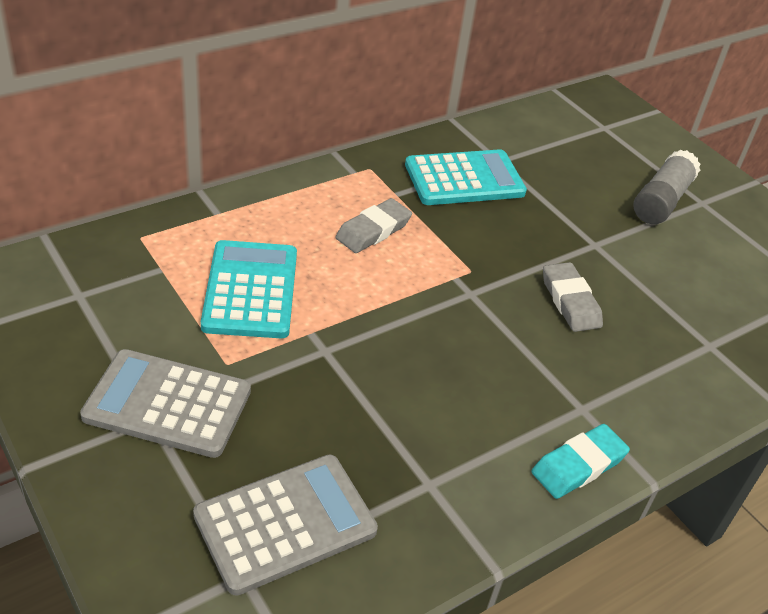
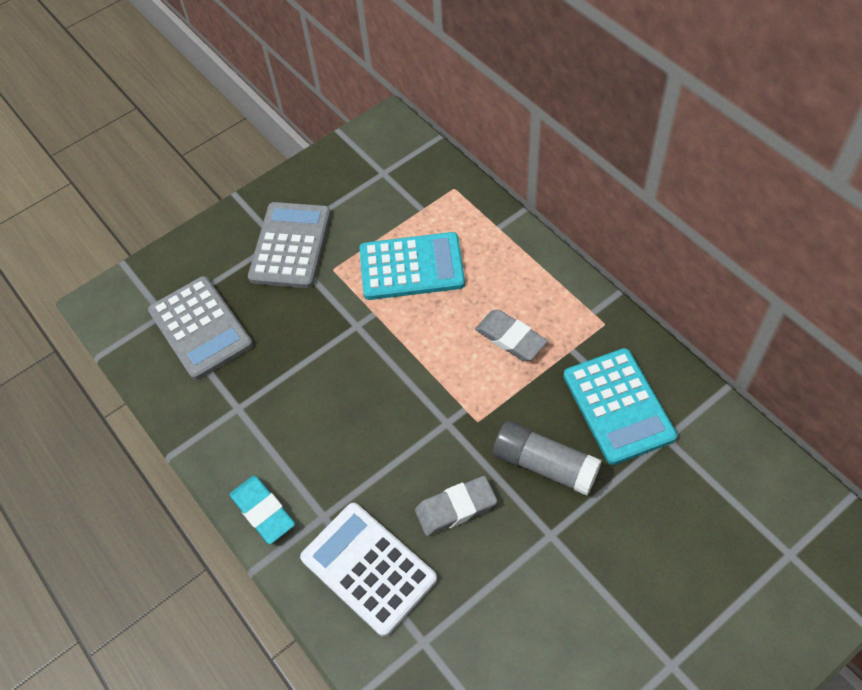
camera: 95 degrees right, 15 degrees up
(640, 376) = (368, 568): none -> white calculator
(661, 201) = (656, 614): grey glue stick -> grey glue stick (545, 465)

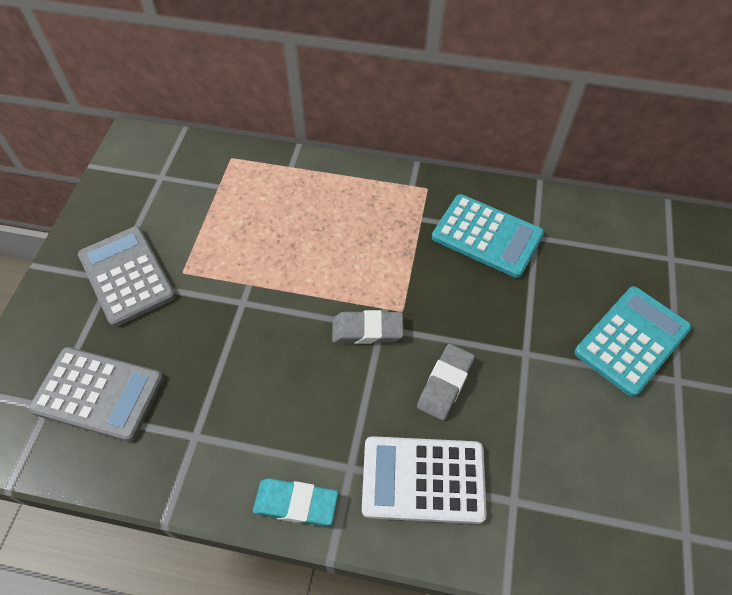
camera: 45 degrees left, 0 degrees up
(411, 267) = (249, 232): turquoise calculator -> turquoise calculator (632, 340)
(510, 338) = (372, 237): grey eraser -> grey eraser (367, 330)
(545, 465) = (477, 308): grey glue stick -> none

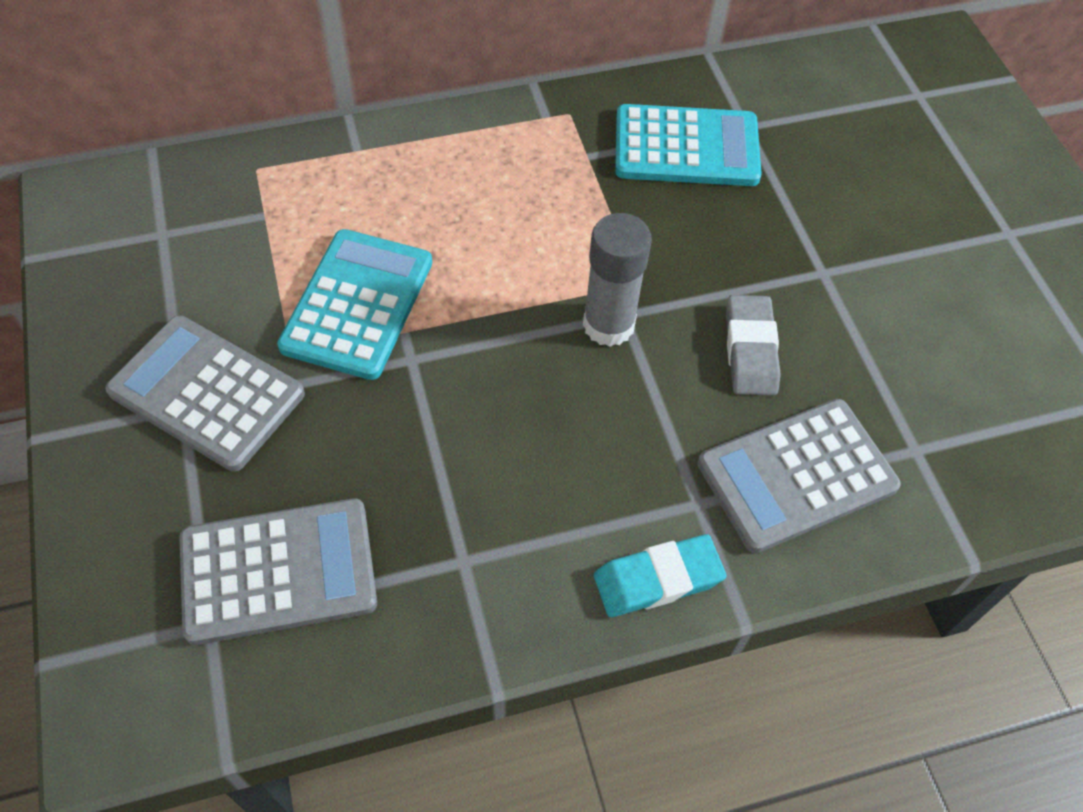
camera: 30 degrees left, 0 degrees up
(367, 330) = (608, 325): grey eraser -> grey glue stick
(423, 479) = (796, 475): white calculator -> grey calculator
(632, 340) = (933, 208): turquoise calculator -> turquoise calculator (358, 304)

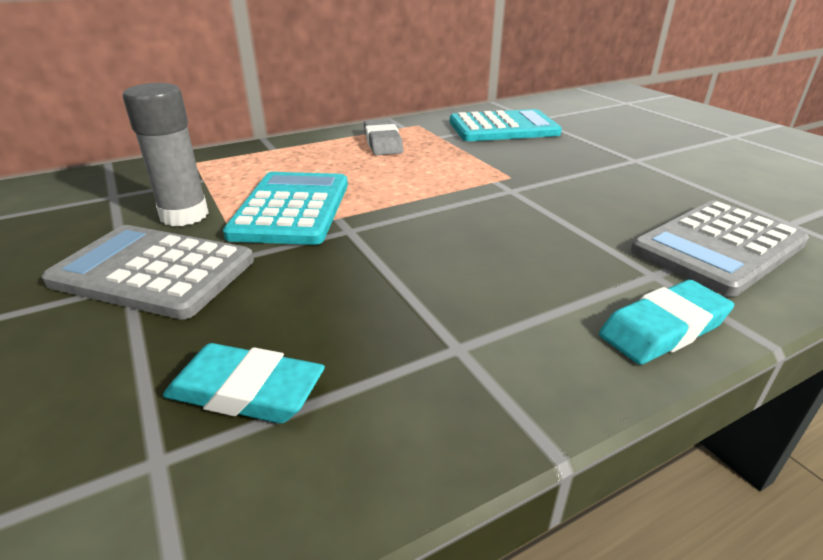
camera: 10 degrees left, 25 degrees down
(278, 571) = (246, 391): grey calculator -> turquoise eraser
(608, 325) = (503, 195): grey glue stick -> grey glue stick (184, 215)
(750, 350) = (618, 194): grey eraser -> grey eraser (382, 142)

